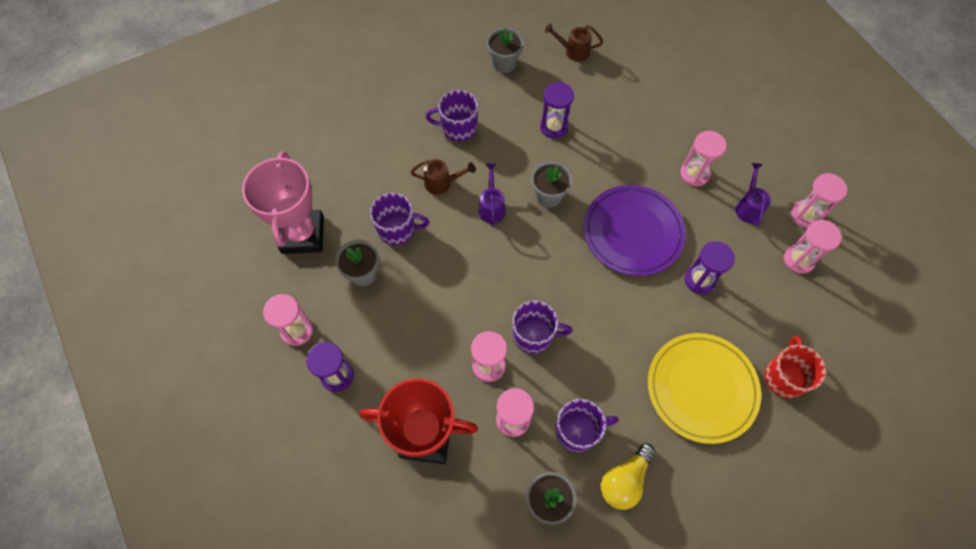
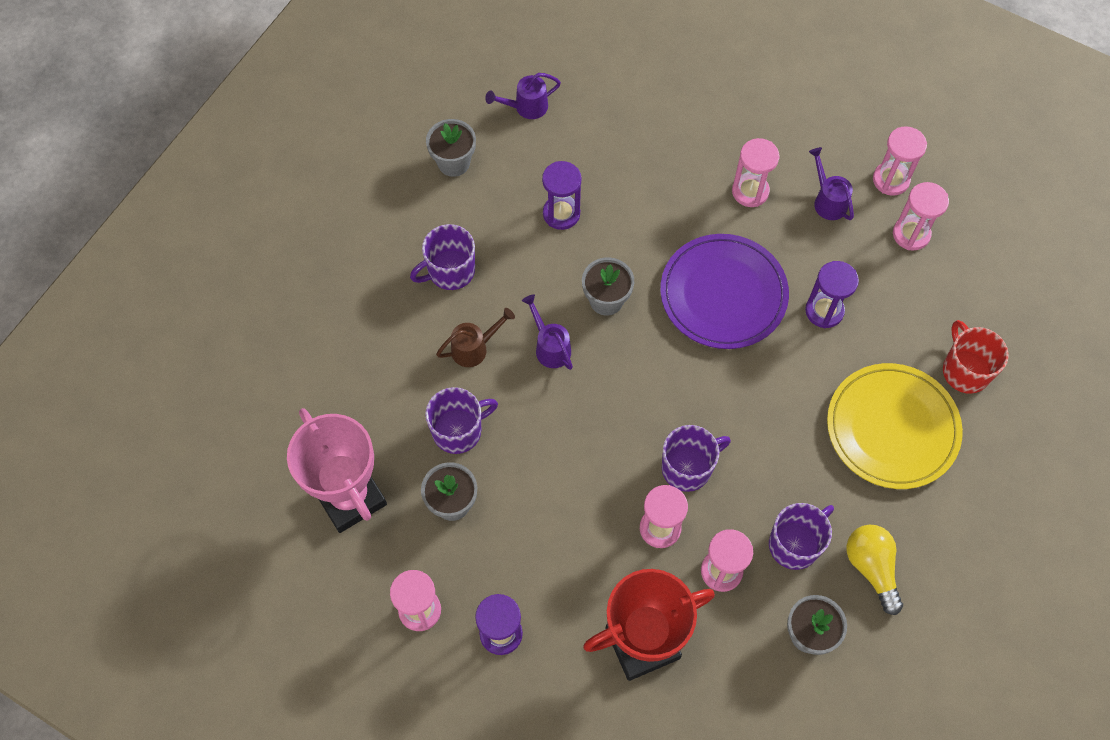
camera: 30 degrees left, 0 degrees up
(573, 51) = (526, 107): brown watering can -> purple watering can
(624, 480) = (871, 568): yellow light bulb -> yellow light bulb turned 150 degrees clockwise

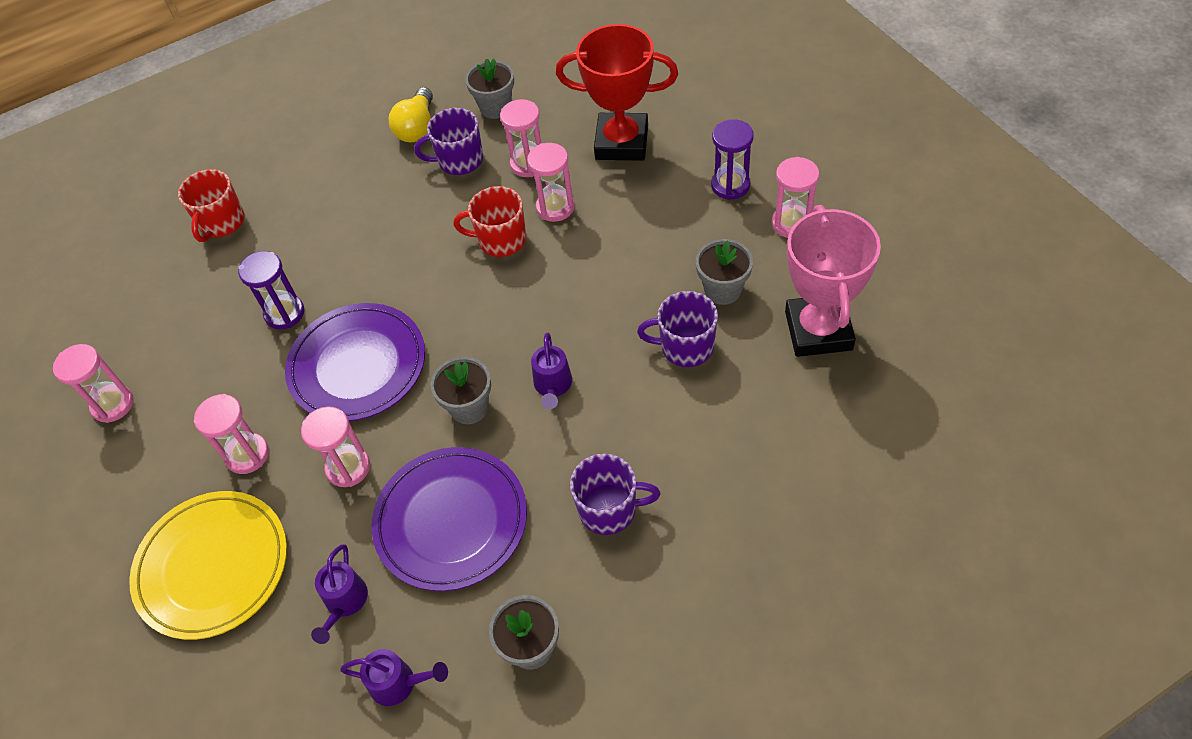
camera: 145 degrees left, 10 degrees down
(474, 348) = (628, 416): brown watering can -> none
(561, 213) = (451, 521): purple hourglass -> purple plate
(687, 468) = (501, 240): purple mug -> red mug
(827, 200) = (186, 411): purple watering can -> purple watering can (344, 603)
(892, 428) = (317, 205): yellow plate -> yellow plate (212, 566)
(911, 234) = (148, 346): pink hourglass -> pink hourglass (348, 467)

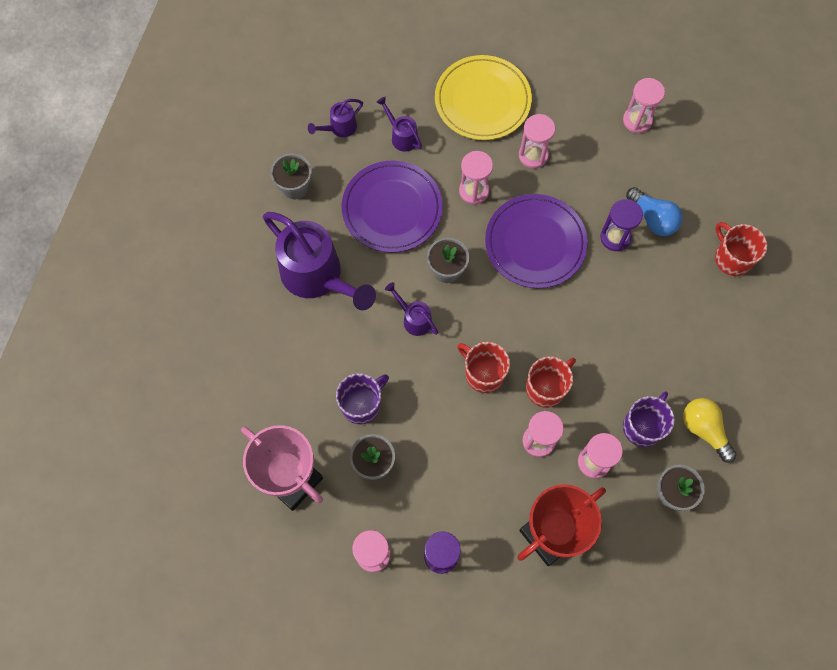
camera: 130 degrees right, 15 degrees up
(232, 303) = (653, 218): none -> blue light bulb
(541, 290) = (483, 373): none -> red mug
(609, 509) = (318, 277): purple mug -> purple watering can

